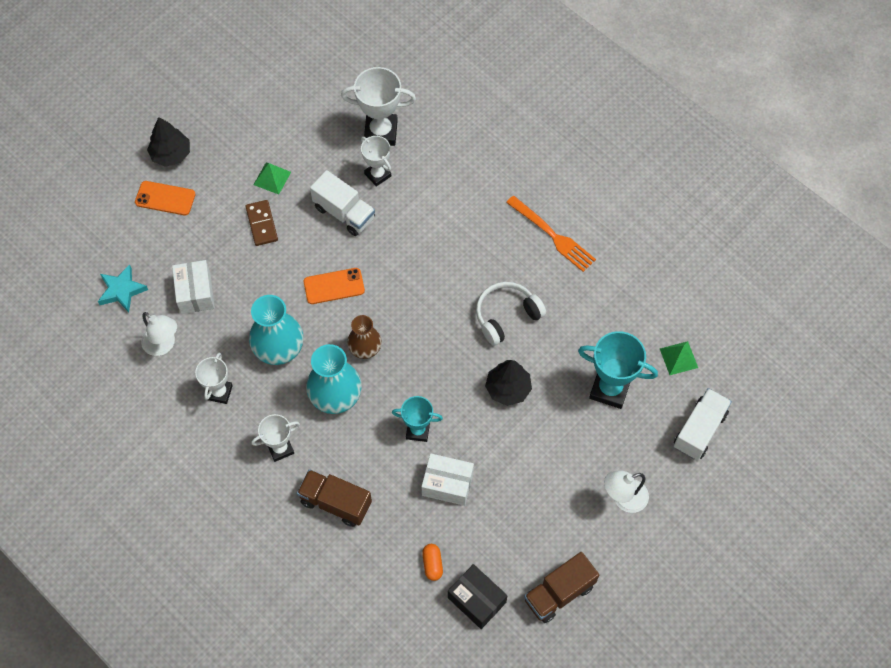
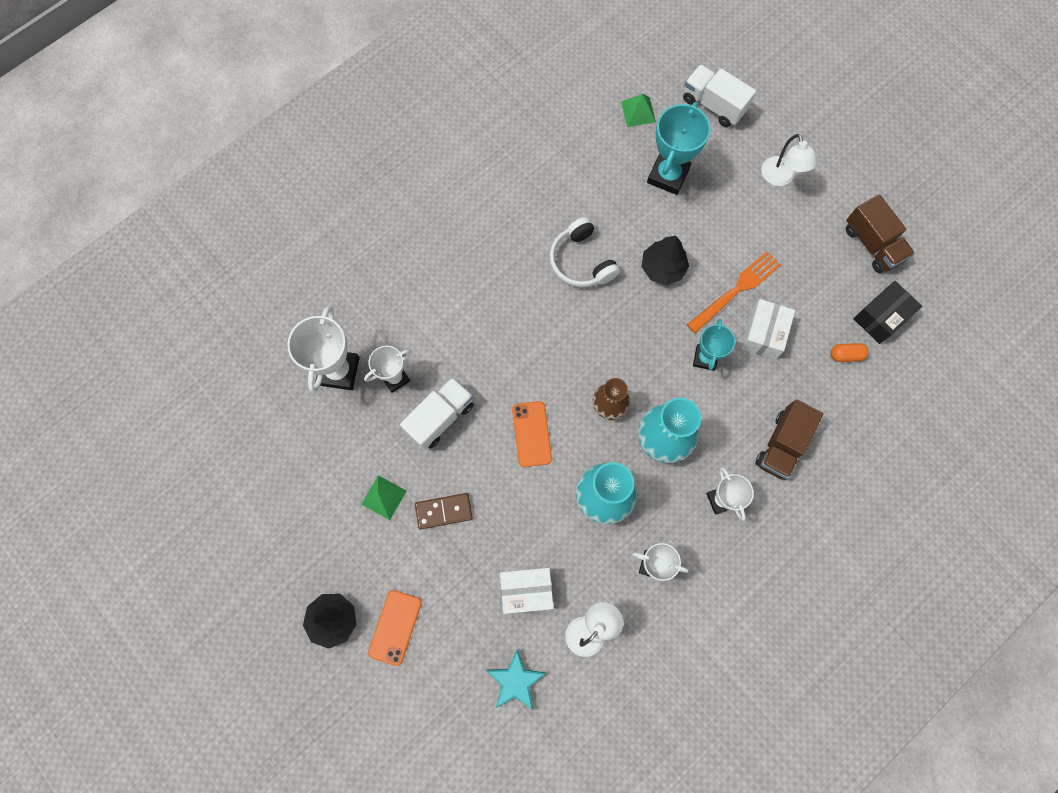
camera: 85 degrees left, 10 degrees up
(553, 236) = (492, 207): orange fork -> orange fork (736, 289)

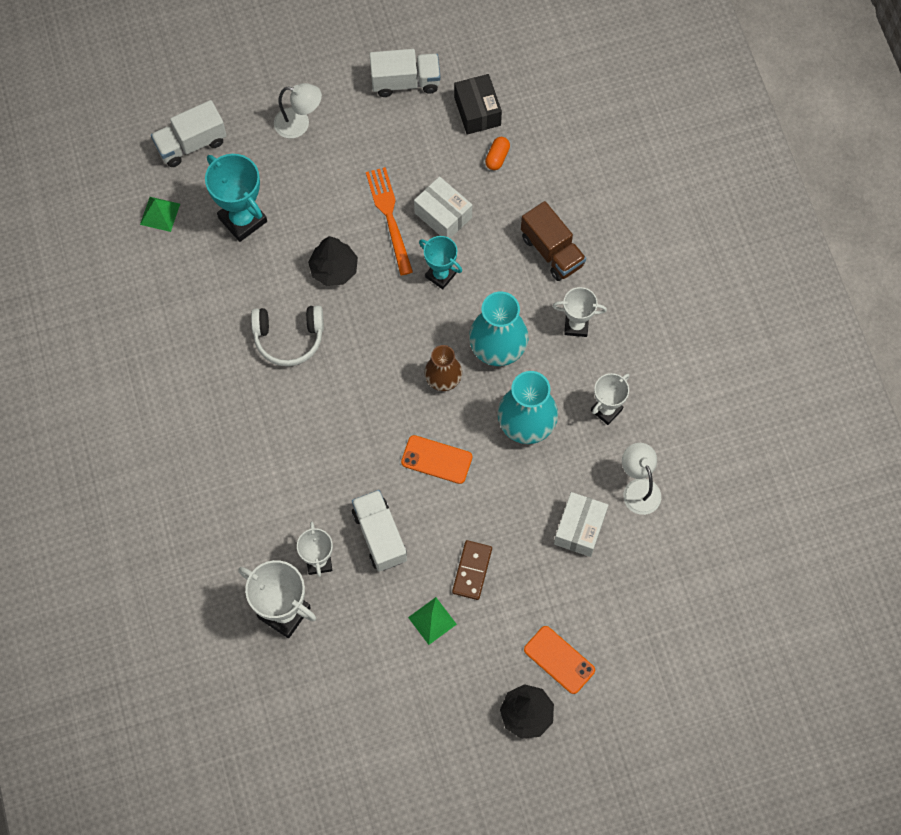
camera: 65 degrees left, 5 degrees down
(515, 681) = (654, 573): turquoise star -> none
(872, 244) = (405, 81): brown truck -> white truck

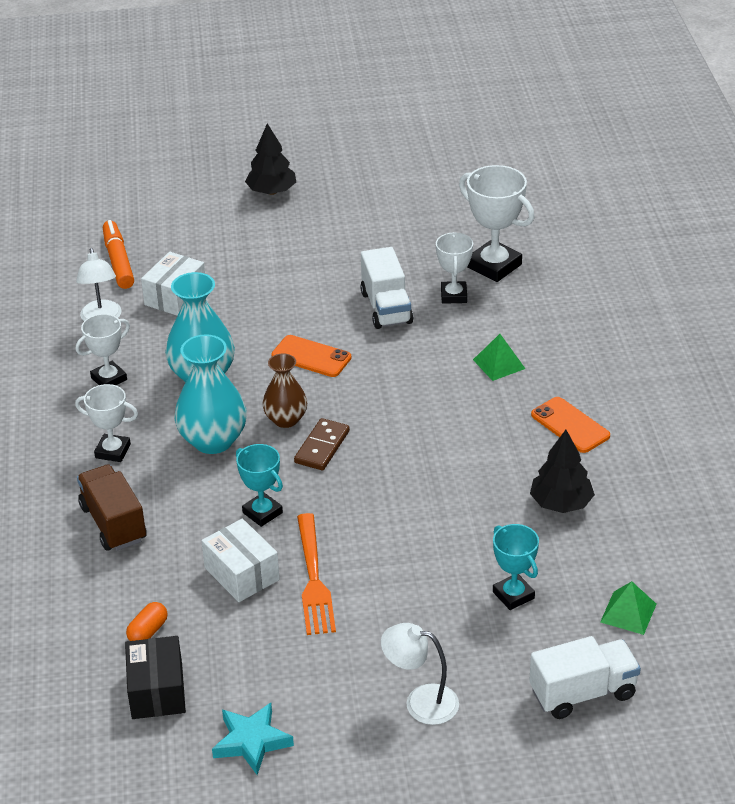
camera: 170 degrees left, 30 degrees down
(242, 219) = (513, 595): turquoise trophy -> turquoise trophy, size x0.63
(289, 338) = (464, 471): white headphones -> none
(334, 269) = (397, 531): black tree -> black tree (561, 503)
(405, 81) = (251, 742): white truck -> turquoise star
(432, 620) = (345, 250): green pyramid -> green pyramid (499, 364)
(472, 570) = (296, 278): brown domino -> brown domino (322, 447)
(559, 660) = (229, 219): orange phone -> orange phone (570, 425)
(650, 576) = (118, 261): none -> orange marker

